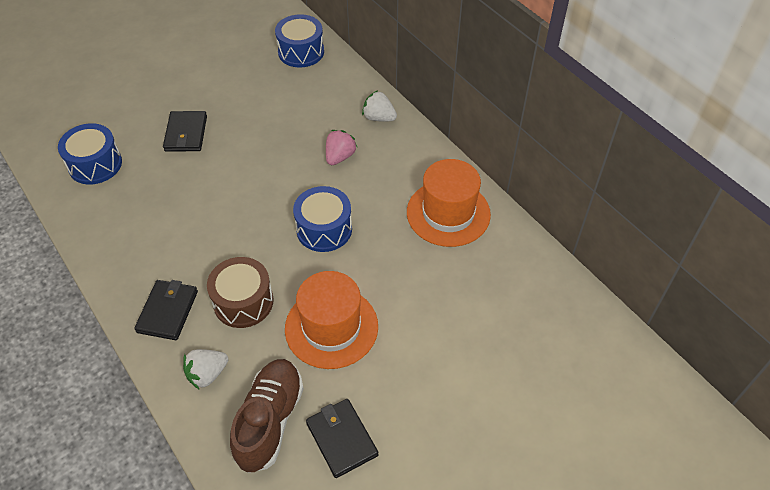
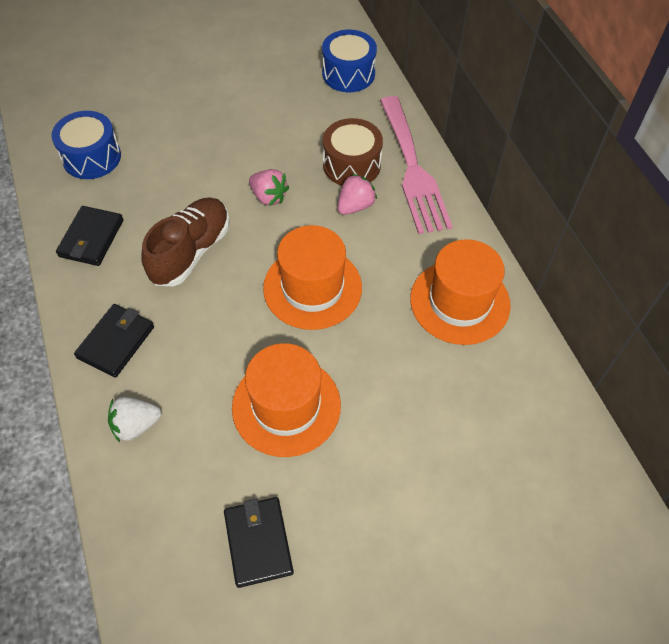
camera: 15 degrees right, 5 degrees up
(186, 134) = (196, 143): black wallet -> black wallet (91, 238)
(243, 302) = (199, 351): brown drum -> brown drum (351, 165)
(264, 164) = (269, 197): none -> pink strawberry
(270, 421) = (186, 498): brown shoe -> brown shoe (191, 252)
(324, 229) = (312, 287): blue drum -> orange hat
(379, 118) = (413, 169): white strawberry -> pink fork

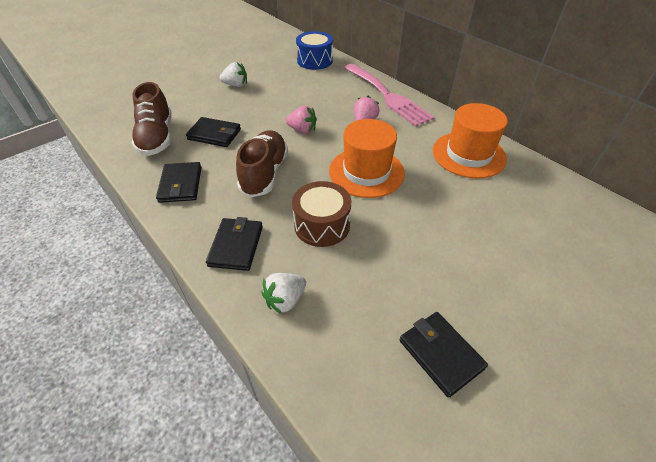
camera: 20 degrees left, 10 degrees down
(92, 157) = (157, 137): blue drum -> brown shoe
(159, 172) = (214, 134): none -> black wallet
(221, 93) = (236, 85): none -> white strawberry
(286, 406) = (397, 249): orange hat -> none
(351, 165) = (347, 102): brown drum -> brown drum (322, 225)

